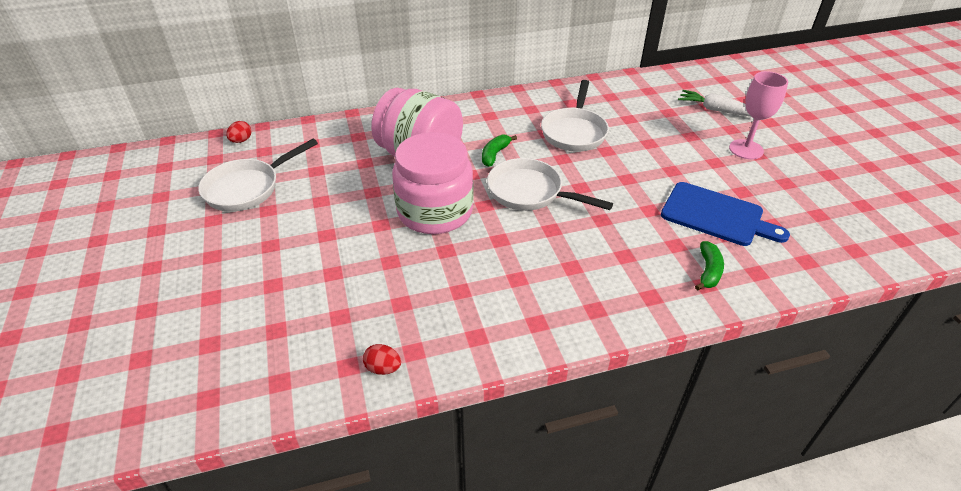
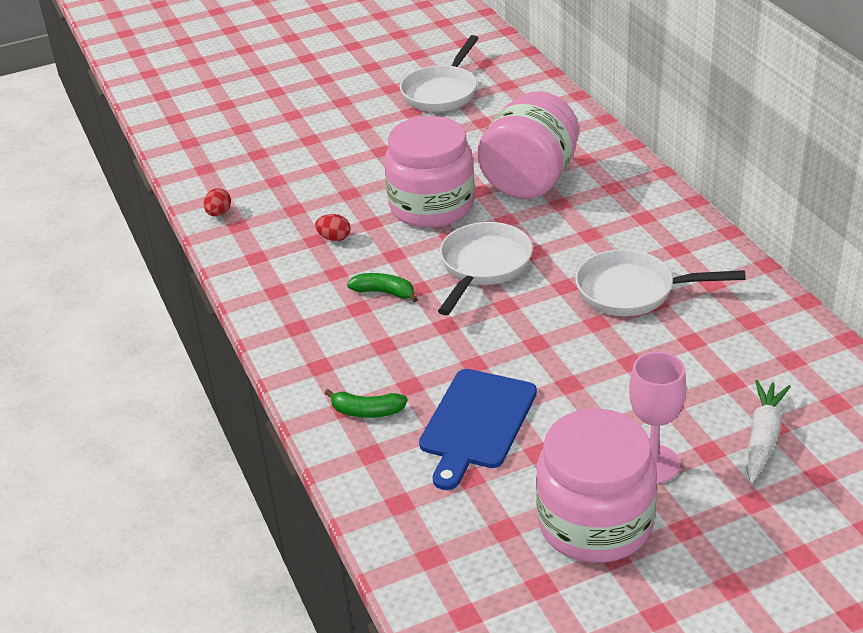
camera: 85 degrees right, 5 degrees down
(241, 140) = (521, 68): red egg -> red egg (334, 238)
(247, 188) = (442, 92): white pan -> white pan turned 105 degrees counterclockwise
(495, 154) = (554, 232): green banana -> green banana (384, 292)
(803, 177) = (595, 523): none -> pink jar

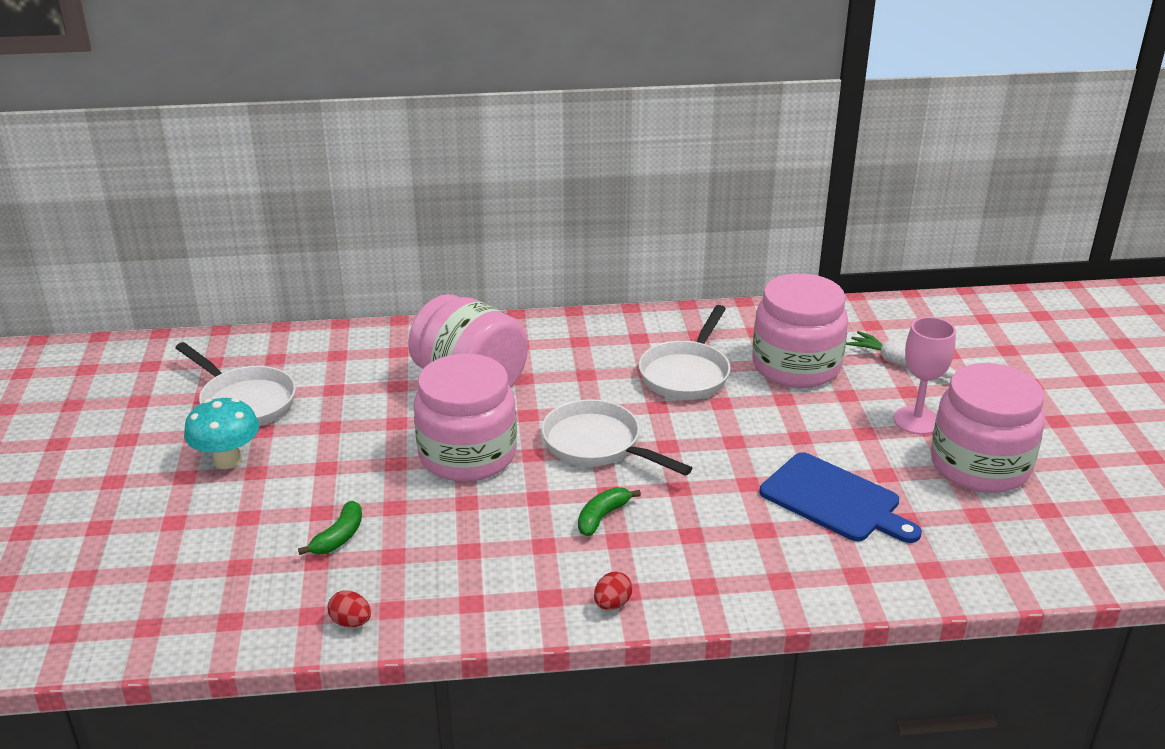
camera: 75 degrees left, 5 degrees down
(334, 238) = (477, 534): red egg -> red egg (612, 604)
(367, 411) = (792, 565): green banana -> green banana (339, 537)
(368, 110) = (227, 460): none -> turquoise mushroom
(700, 359) = (796, 366): none -> pink jar

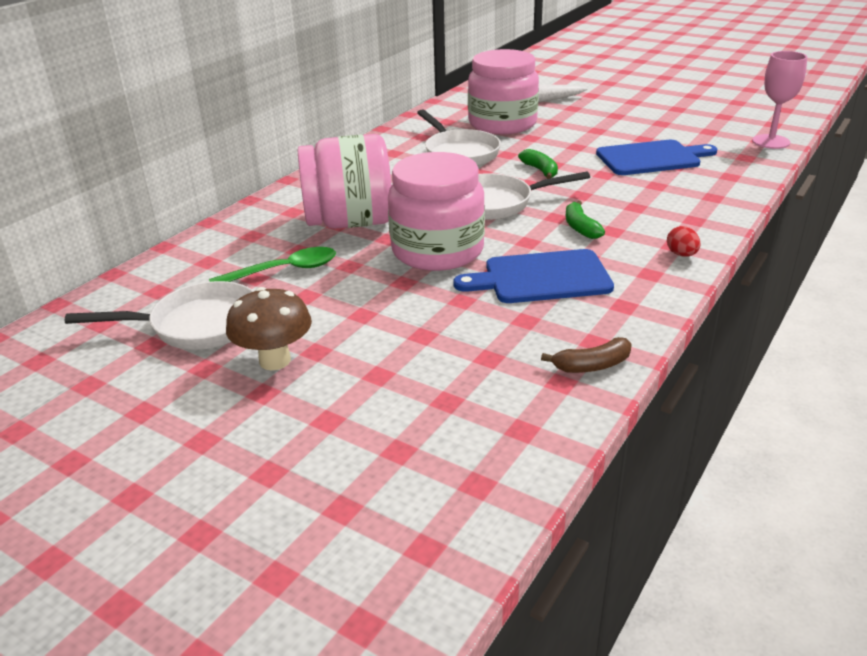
camera: 50 degrees left, 0 degrees up
(227, 460) = (275, 361): turquoise mushroom -> brown mushroom
(339, 537) = (470, 337): green banana -> green banana (540, 170)
(351, 622) = (592, 365): red egg -> brown banana
(357, 396) = (284, 271): none -> green spoon
(476, 534) = (541, 278): none -> blue cutting board
(916, 420) = (604, 115): pink goblet -> pink goblet (771, 142)
(979, 465) = (666, 116): pink jar -> none

